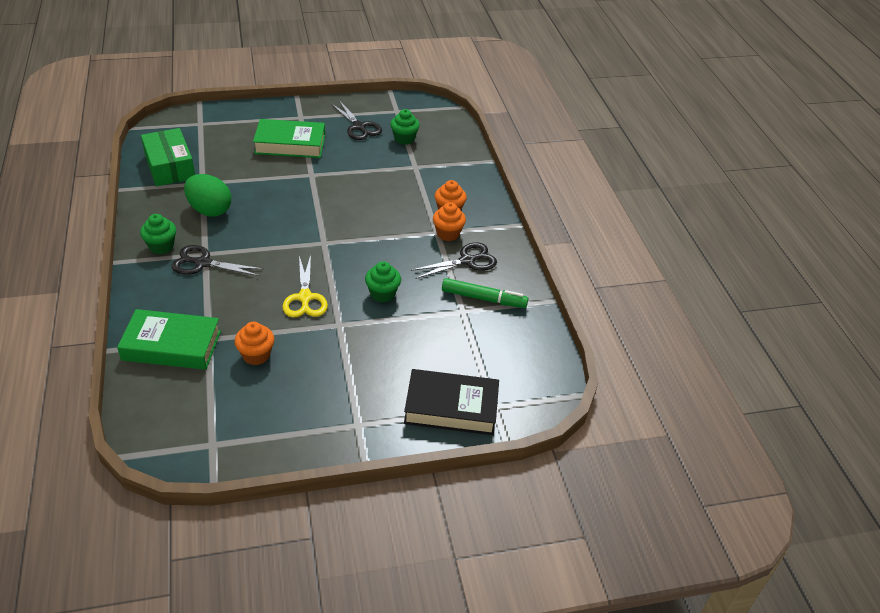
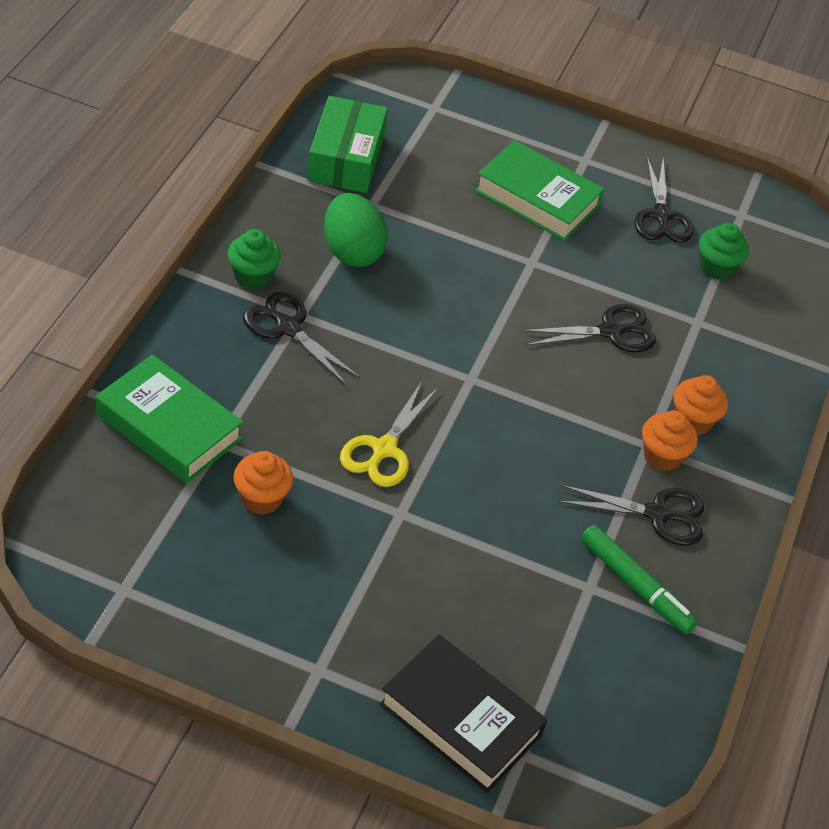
camera: 30 degrees right, 5 degrees up
(377, 189) = (610, 332): none -> black scissors
(382, 294) = (494, 500): green cupcake -> none

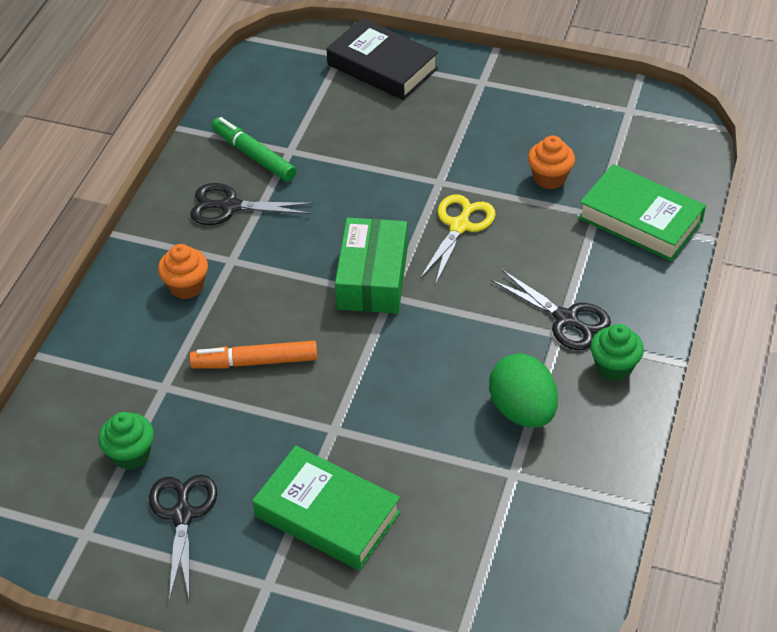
camera: 175 degrees left, 0 degrees up
(346, 158) = (554, 533): green box -> green box (373, 278)
(610, 332) = (255, 362): black scissors -> orange marker
(662, 456) = (219, 252): orange cupcake -> none

